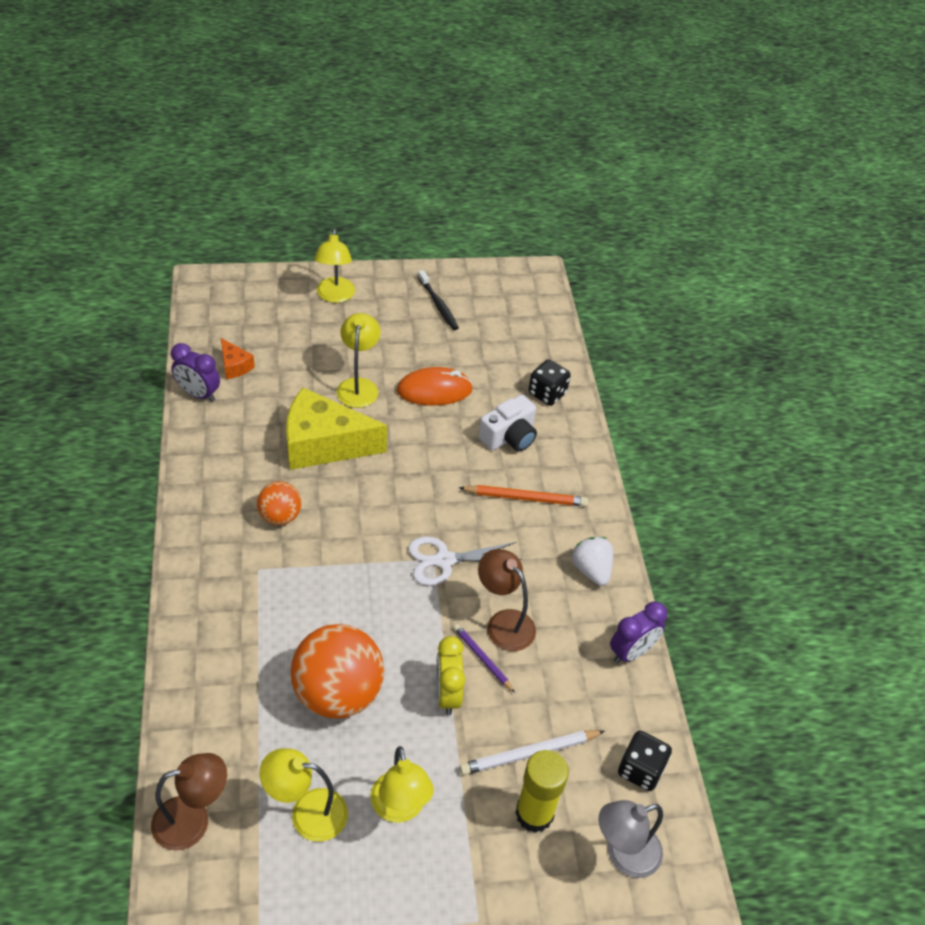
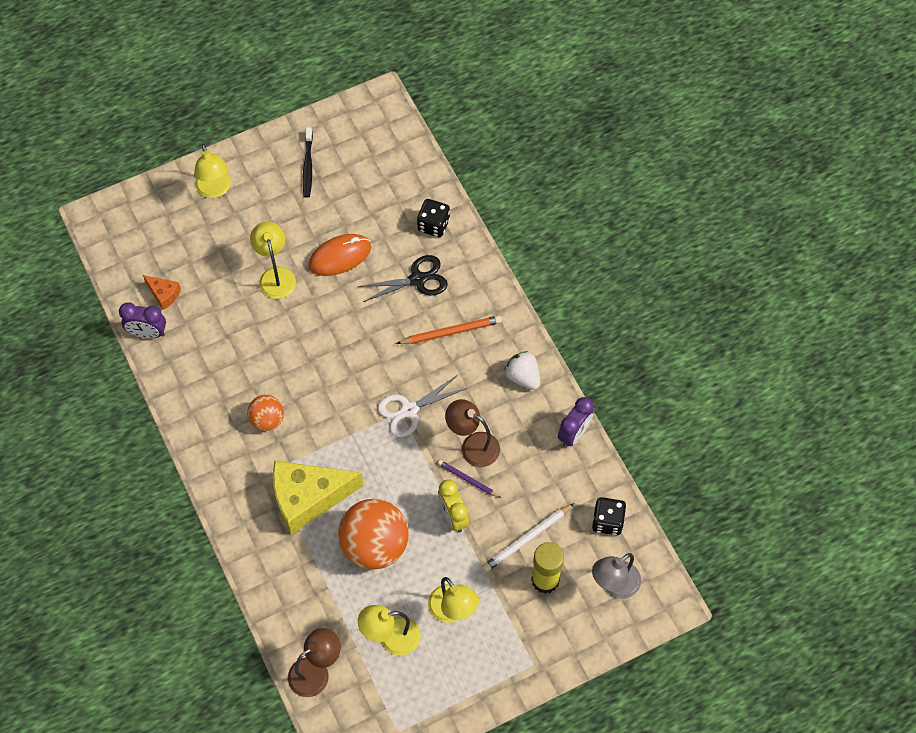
camera: 15 degrees left, 15 degrees up
(323, 444) = (272, 342): yellow cheese -> yellow cheese (308, 498)
(438, 305) = (308, 166): black toothbrush -> black toothbrush turned 45 degrees clockwise
(509, 437) = (418, 279): white camera -> black scissors

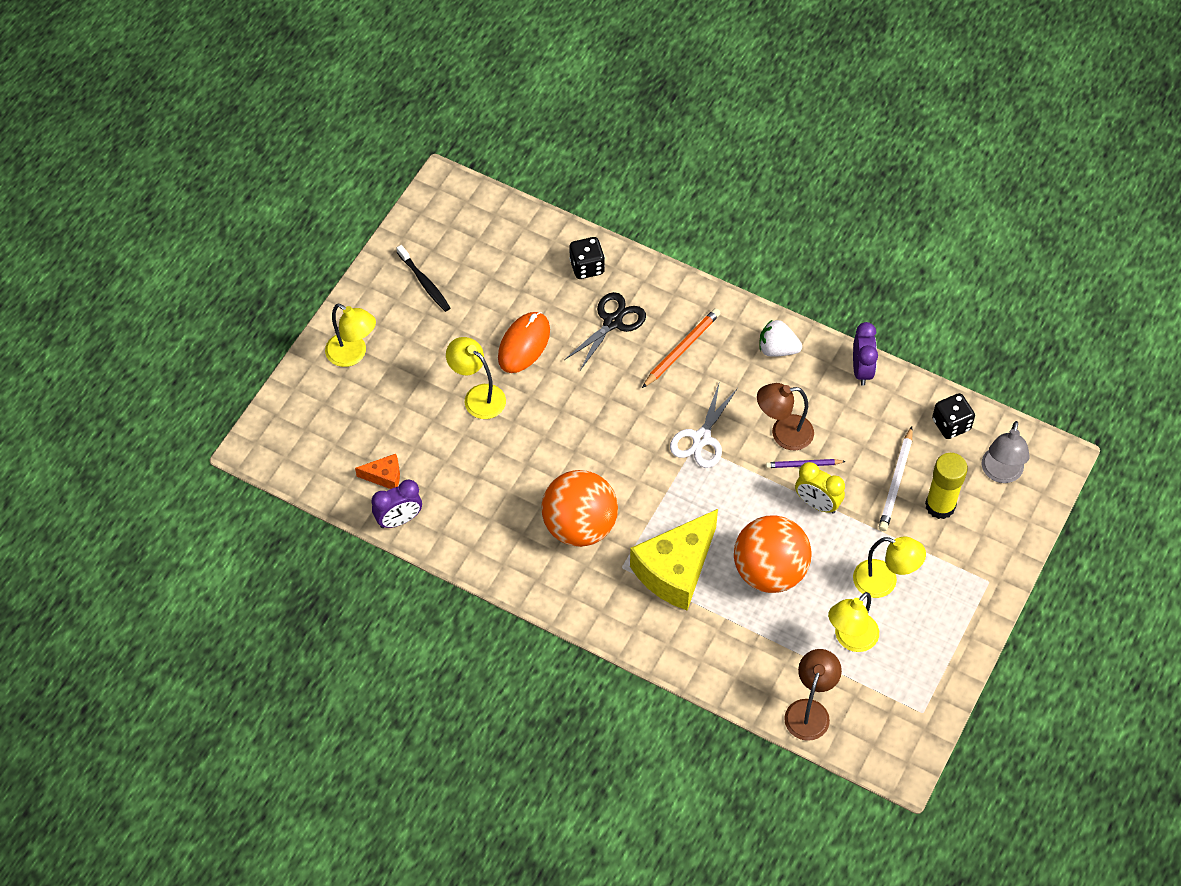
camera: 35 degrees left, 5 degrees down
(267, 420) = (579, 526): orange ball -> orange ball, size x1.85

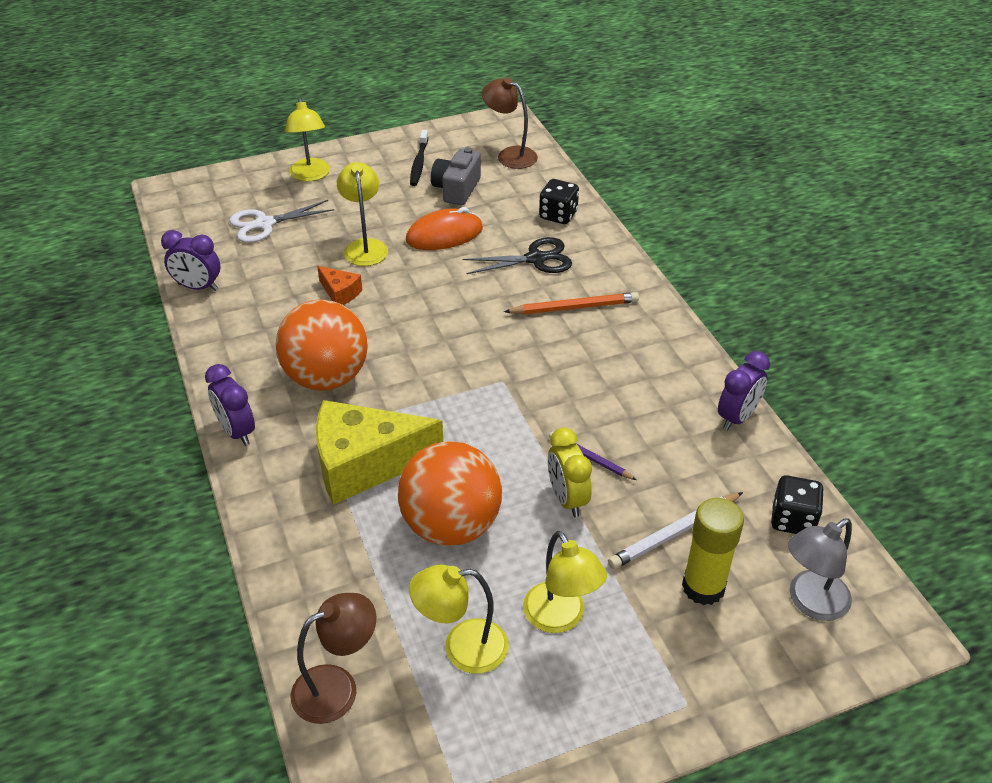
camera: 40 degrees right, 15 degrees down
(384, 476) = (228, 255): orange cheese -> orange cheese (340, 293)
(484, 291) = (456, 189): none -> grey camera
(569, 608) = (237, 431): none -> purple clock
(701, 439) = (514, 379): white scissors -> white scissors (264, 224)
(777, 349) = (666, 355): white strawberry -> none
(783, 433) = (598, 421): brown lamp -> brown lamp (510, 155)

